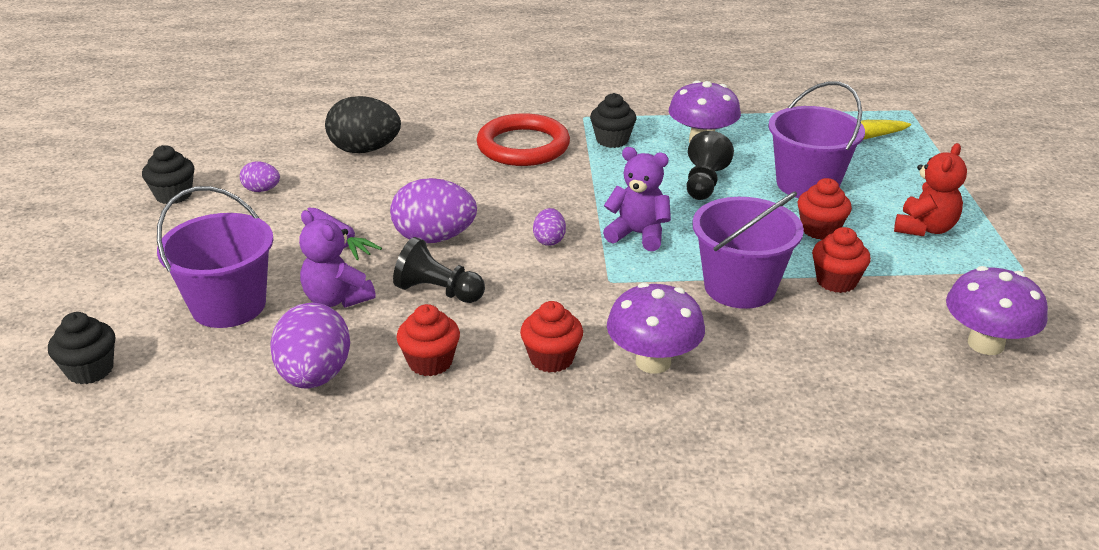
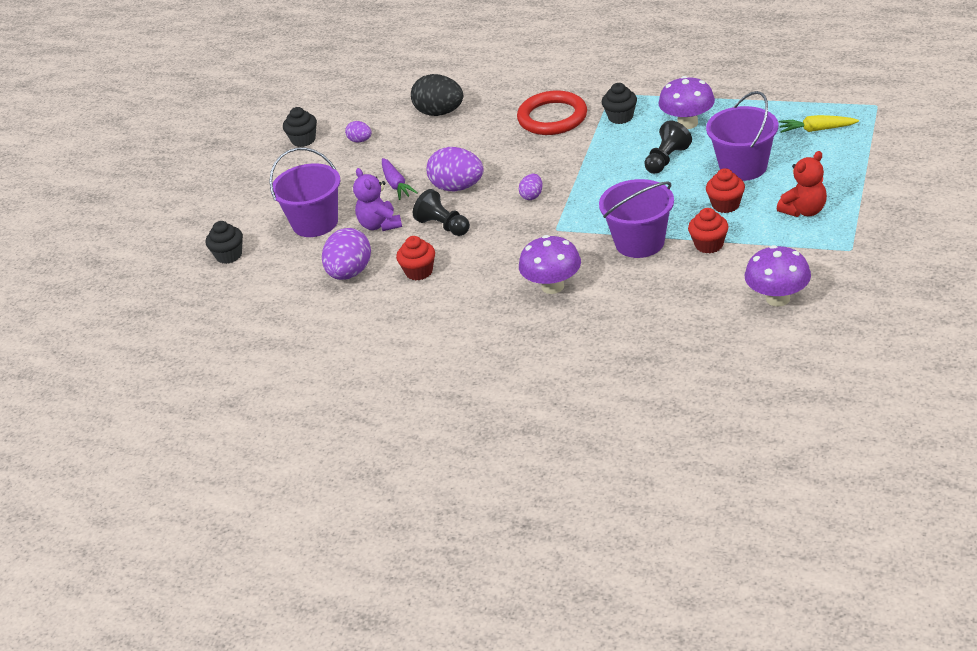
camera: 25 degrees right, 5 degrees up
(551, 359) = (492, 277): red cupcake -> none
(638, 234) = (594, 197): purple teddy bear -> none

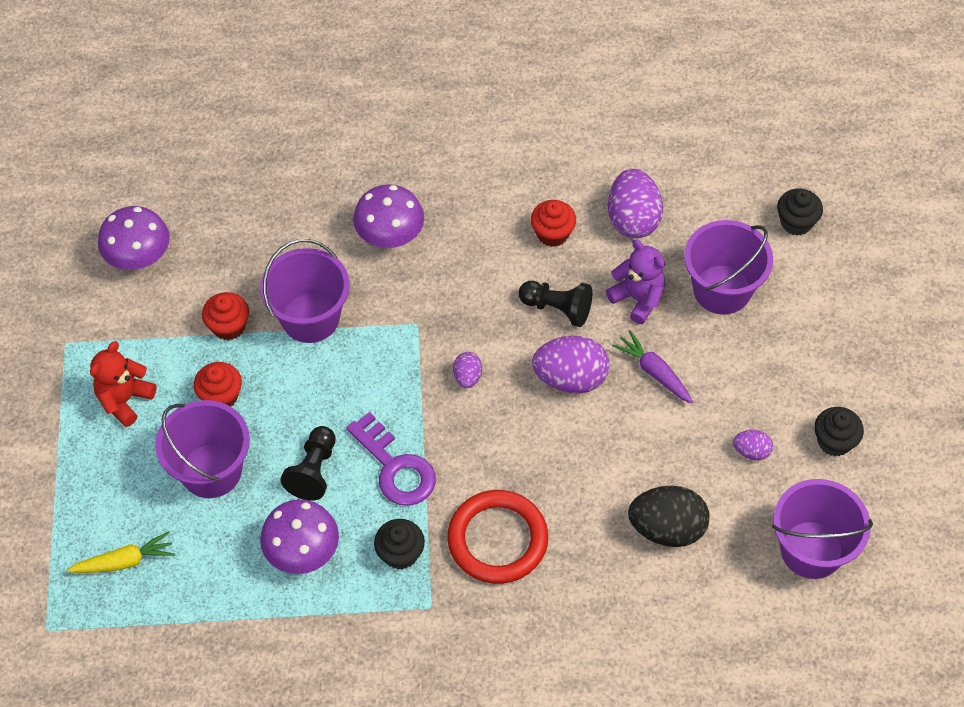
camera: 155 degrees right, 20 degrees up
(357, 97) = (811, 549): none -> purple bucket
(606, 156) = (395, 467): none -> purple key

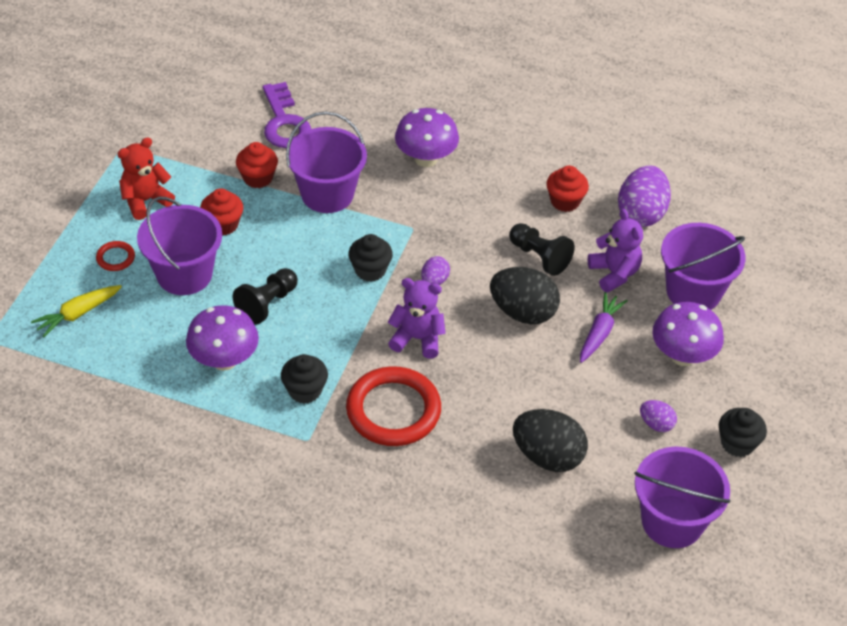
camera: 20 degrees right, 10 degrees down
(124, 561) = (77, 314): yellow carrot -> yellow carrot turned 135 degrees clockwise
(129, 480) = (115, 258): none -> red ring
(139, 258) = (214, 107): purple mushroom -> purple mushroom (682, 355)
(395, 467) = (336, 326): purple key -> purple key (284, 123)
(482, 450) = (417, 339): none -> purple teddy bear
(570, 378) = (523, 312): purple egg -> black egg
(654, 372) = (599, 333): purple carrot -> purple carrot turned 45 degrees clockwise
(796, 222) = (788, 263): black cupcake -> black cupcake (370, 270)

